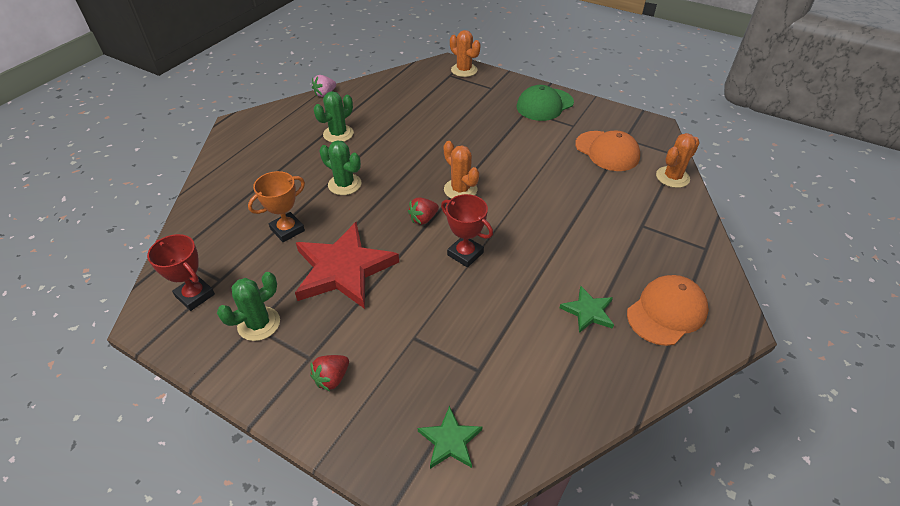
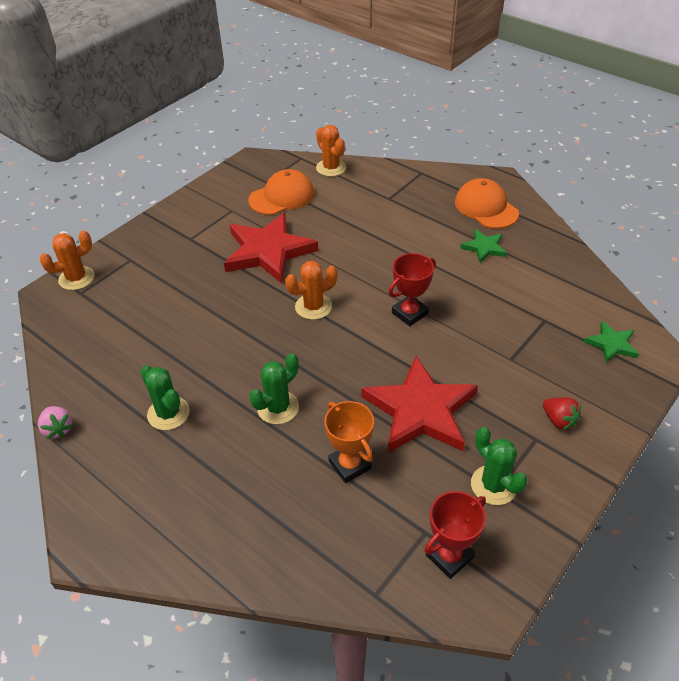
camera: 80 degrees left, 0 degrees up
(423, 219) = (354, 340): red strawberry -> none
(525, 154) = (268, 251): none -> red star
(544, 105) = (185, 223): green cap -> none

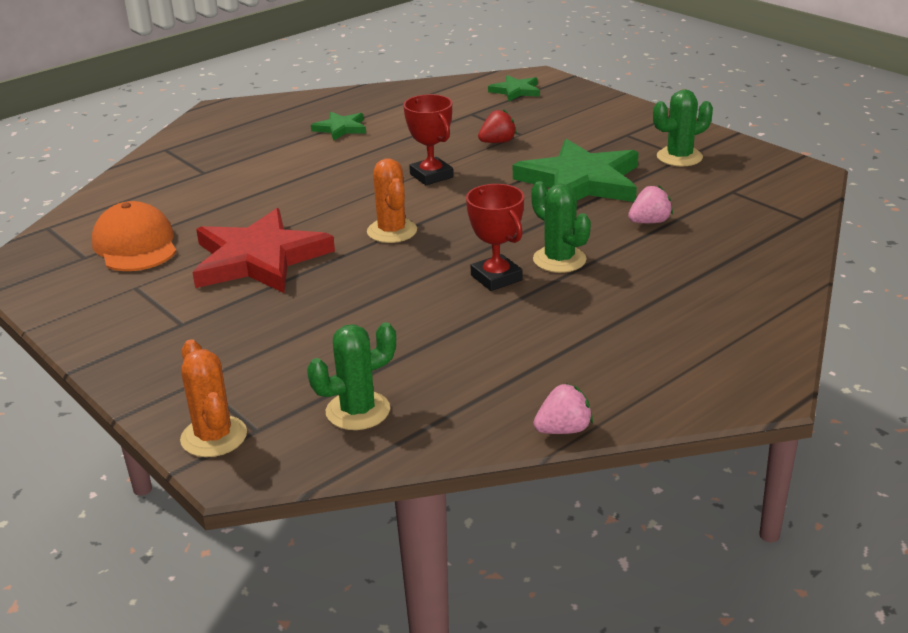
camera: 80 degrees left, 15 degrees down
(168, 413) = (552, 336): green cactus -> green cactus (358, 411)
(331, 168) = (97, 206): orange cactus -> none
(349, 465) = (649, 222): orange trophy -> pink strawberry
(420, 410) = (581, 181): red star -> green star
(449, 556) = (758, 183): red trophy -> red trophy (496, 278)
(486, 207) = (268, 120): orange cap -> none
(558, 420) = (606, 123): red strawberry -> red strawberry (497, 142)

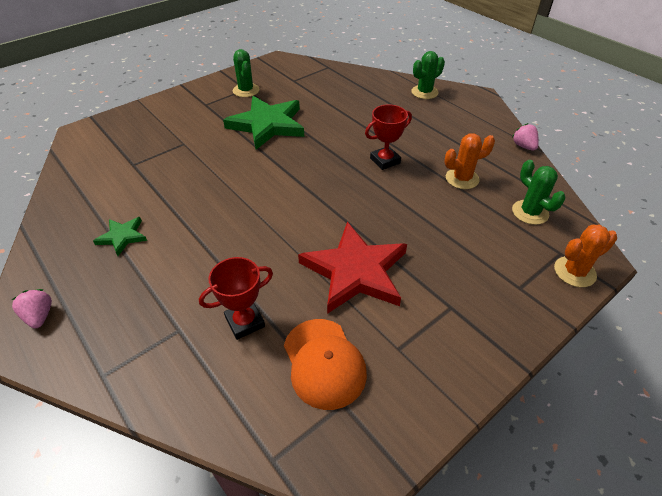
camera: 90 degrees left, 15 degrees up
(135, 245) = (324, 363): orange cap -> orange cap turned 90 degrees counterclockwise
(392, 231) = (321, 203): orange cactus -> orange cactus (462, 179)
(431, 176) = (238, 185): red trophy -> red trophy (245, 322)
(497, 142) = (193, 154): red strawberry -> none
(516, 91) = (102, 142): green star -> none
(559, 260) = (365, 138): green cactus -> green cactus (424, 92)
(649, 222) = (324, 107): pink strawberry -> pink strawberry (40, 316)

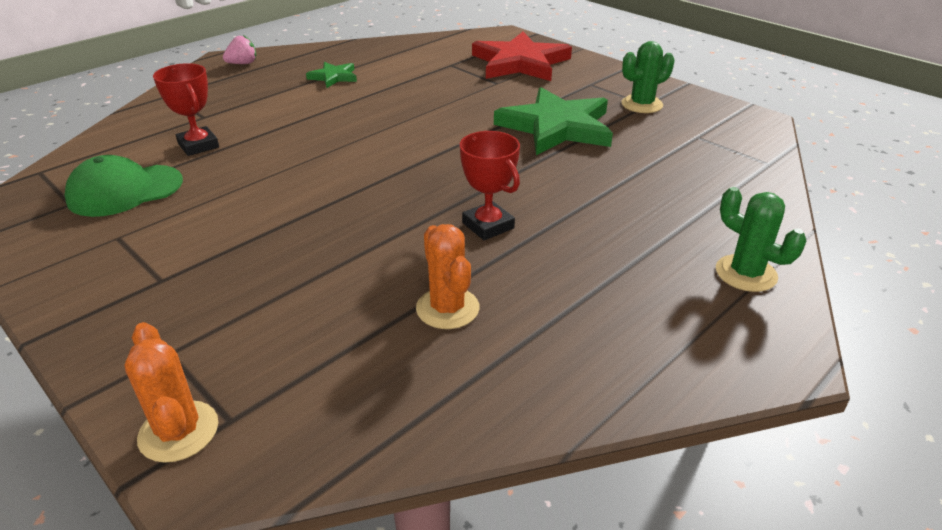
camera: 85 degrees right, 10 degrees down
(324, 363) = (125, 191): orange cap -> green cap
(355, 271) = (249, 205): red star -> red star (520, 63)
(523, 146) = (581, 415): pink strawberry -> none
(530, 212) = (348, 392): green cactus -> none

